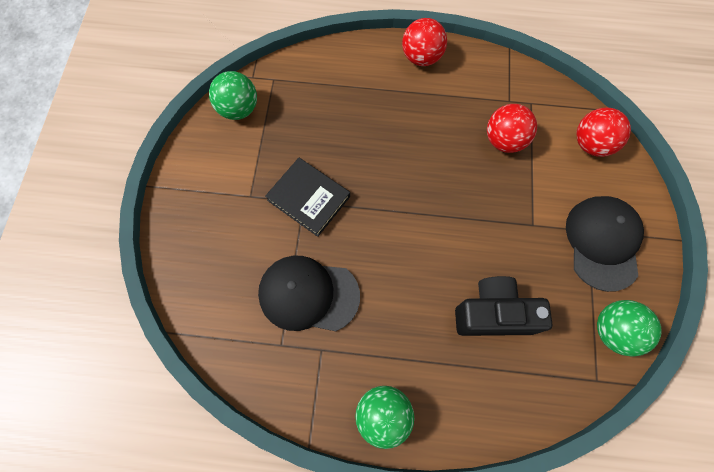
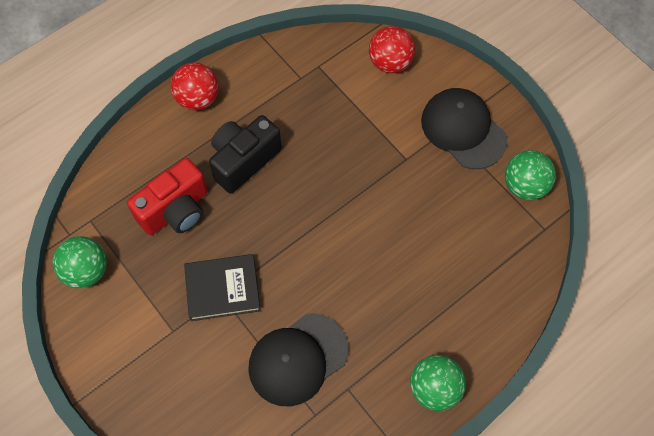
camera: 45 degrees left, 5 degrees down
(332, 119) = (176, 210): none -> red camera
(493, 314) = (439, 247): black camera -> black camera (243, 160)
(504, 140) = (326, 113): red ball -> none

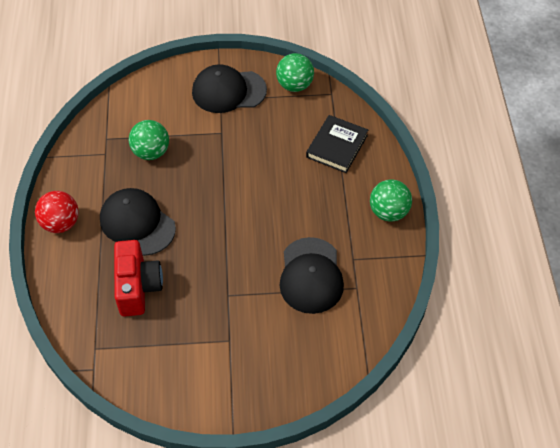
camera: 55 degrees left, 10 degrees down
(86, 271) = (134, 373): green ball -> green ball (151, 152)
(222, 289) = (223, 291): black book -> black book (337, 146)
(243, 160) = (137, 223): black camera -> black cap
(390, 62) = (143, 98): red ball -> none

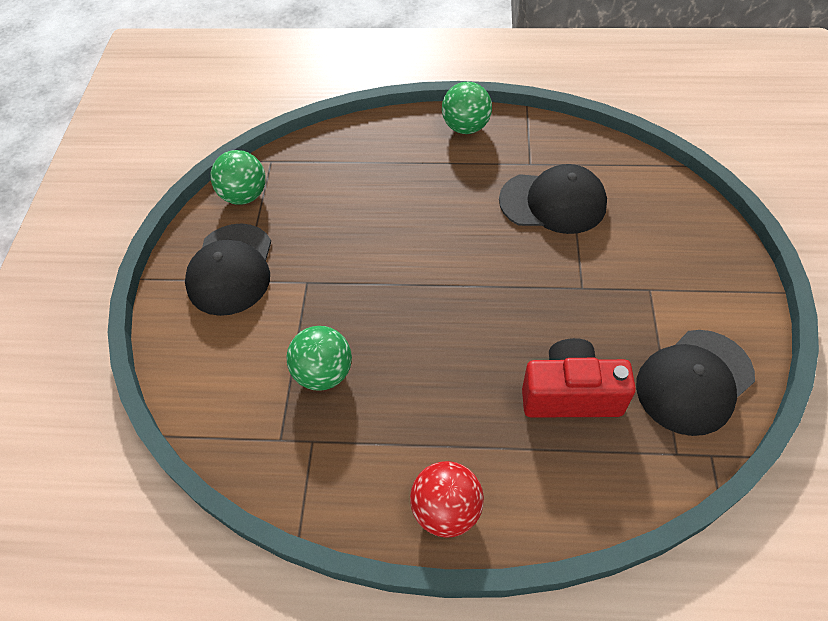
camera: 80 degrees left, 0 degrees up
(137, 223) = (457, 394): black cap -> black cap (694, 381)
(337, 146) = (359, 163): black book -> none

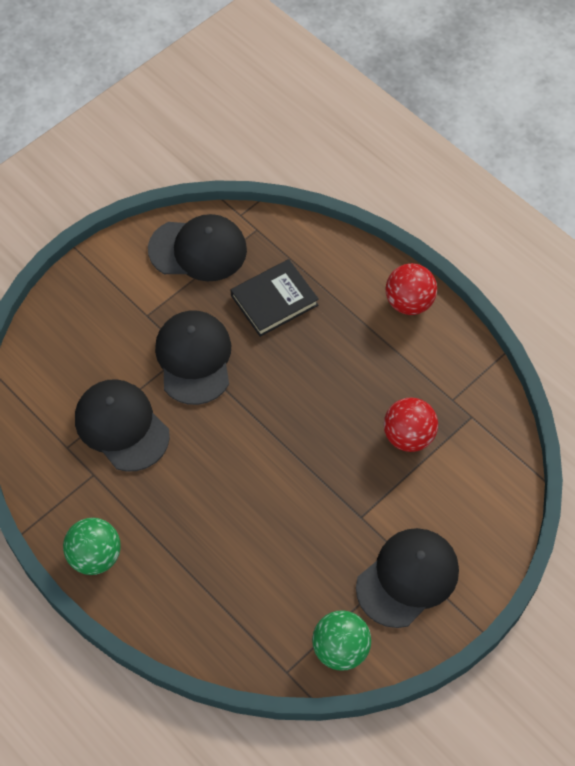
camera: 140 degrees left, 5 degrees up
(324, 373) = (408, 436): green ball -> red ball
(568, 288) = (194, 358): none -> black cap
(570, 394) = (274, 300): red camera -> black book

